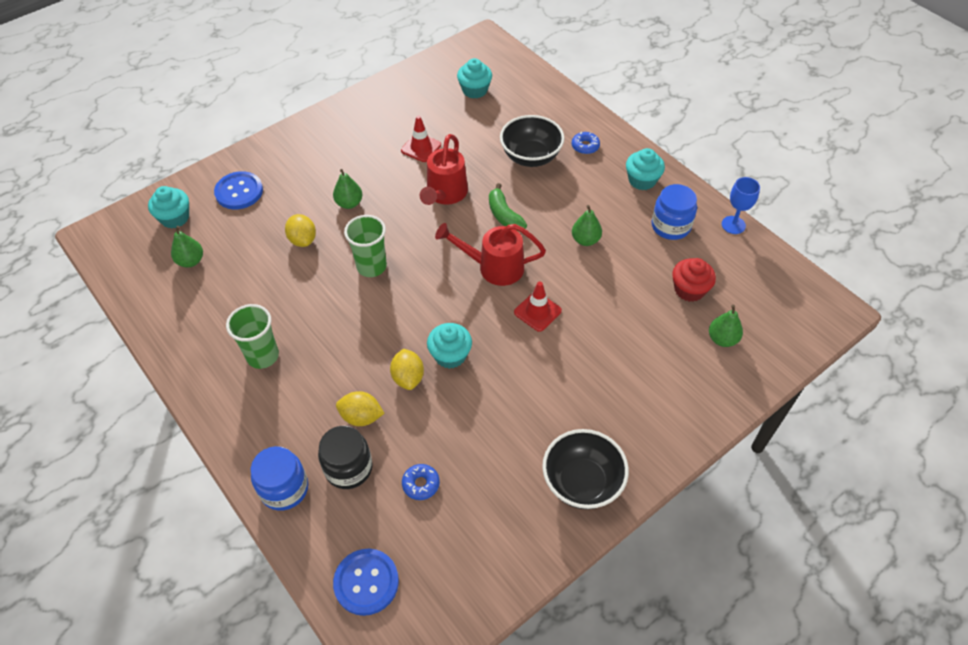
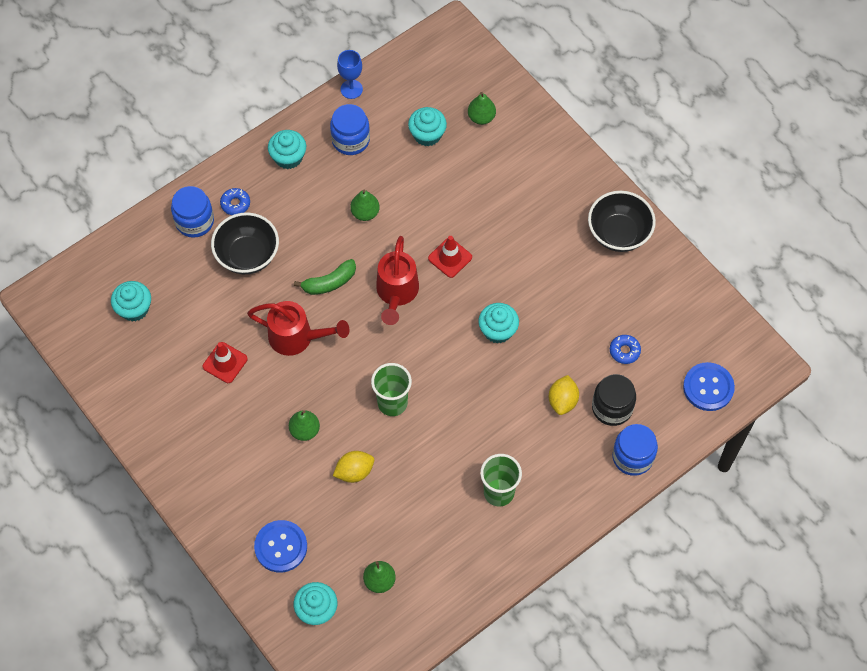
camera: 90 degrees left, 10 degrees up
(408, 377) = (522, 364): yellow lemon -> none
(564, 121) = (194, 221): none -> blue jar
(689, 289) = (427, 135): red cupcake -> turquoise cupcake

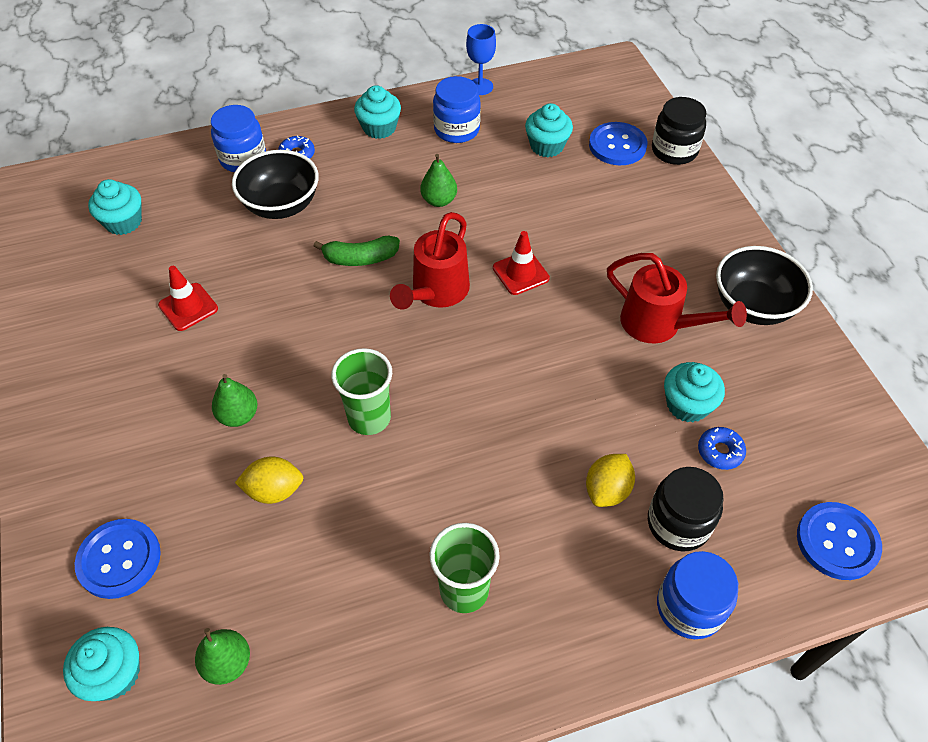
camera: 20 degrees right, 10 degrees down
(297, 337) = (289, 305): red watering can -> red watering can (659, 325)
(481, 117) = (617, 145): green pear -> blue button
(498, 330) = (549, 372): turquoise cupcake -> turquoise cupcake (687, 405)
(526, 109) = (674, 150): none -> black jar

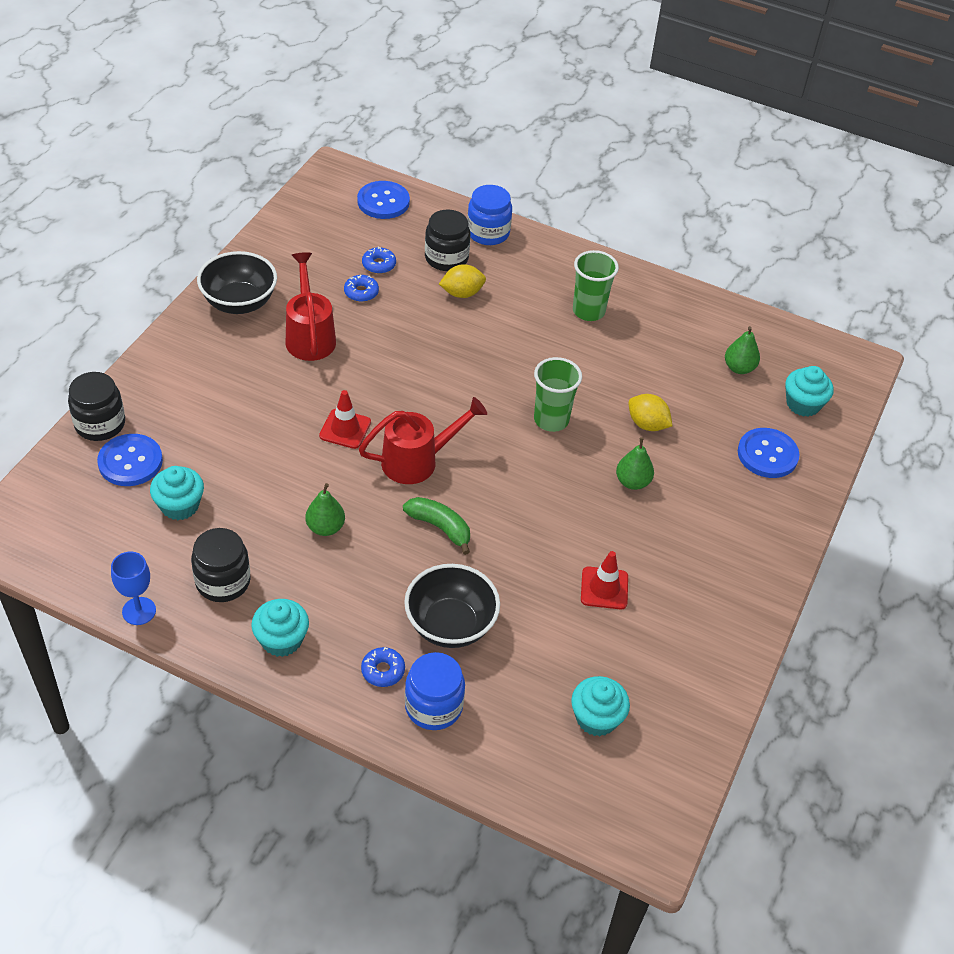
camera: 140 degrees left, 5 degrees down
(456, 129) = (223, 581): blue jar -> black jar
(687, 405) = (361, 292): turquoise cupcake -> blue donut

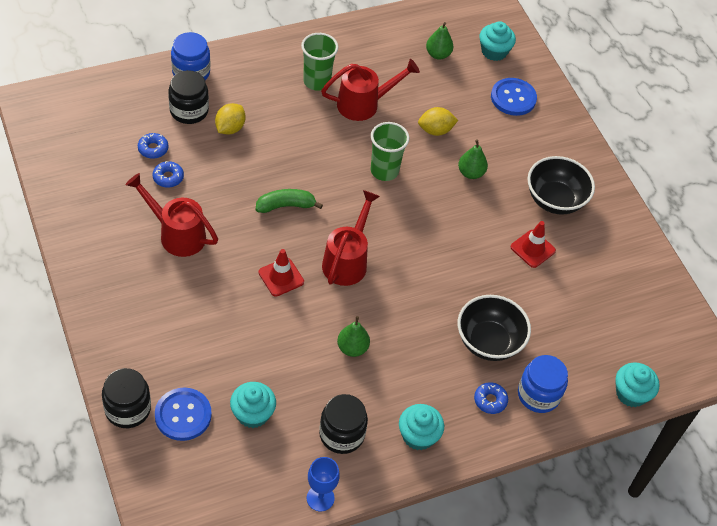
camera: 50 degrees left, 5 degrees up
(239, 302) = (100, 249): black bowl -> black bowl (555, 200)
(383, 202) = (95, 100): blue button -> none
(440, 527) = (411, 290): green banana -> green banana (286, 206)
(596, 718) = (615, 324): turquoise cupcake -> turquoise cupcake (631, 393)
(607, 357) = (364, 104): none -> red watering can

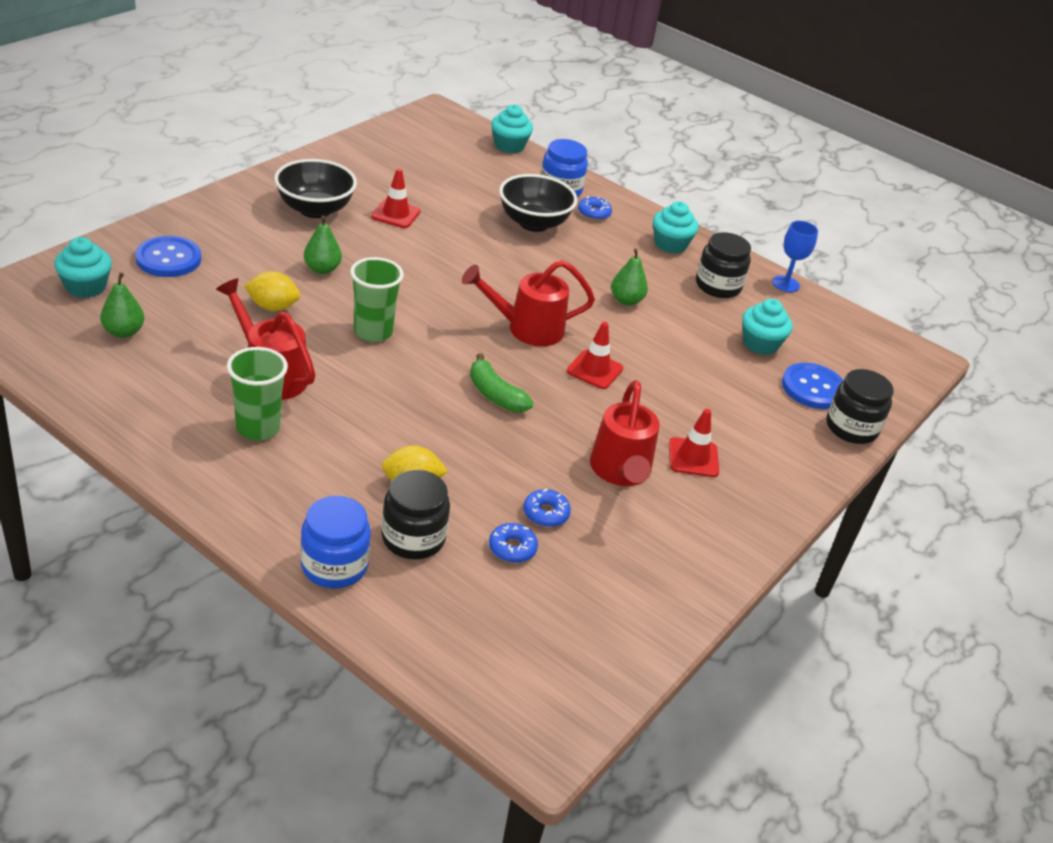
camera: 120 degrees left, 15 degrees down
(163, 283) = (693, 458): none -> red traffic cone
(435, 130) = (273, 307): yellow lemon -> yellow lemon turned 45 degrees counterclockwise

